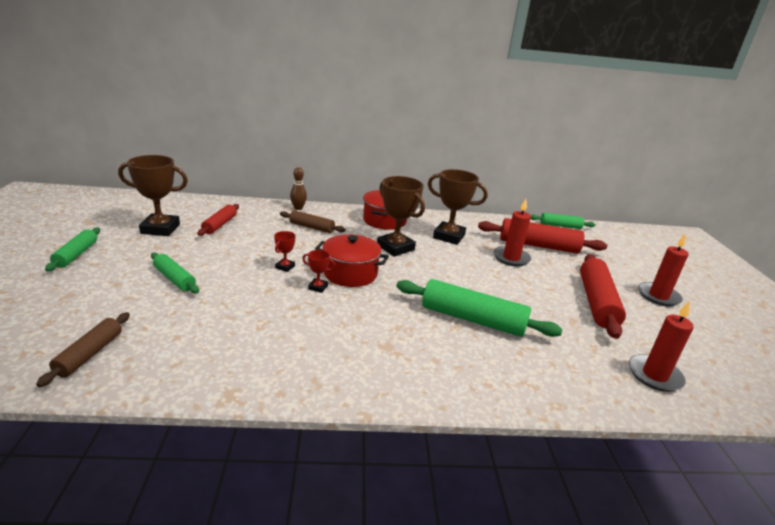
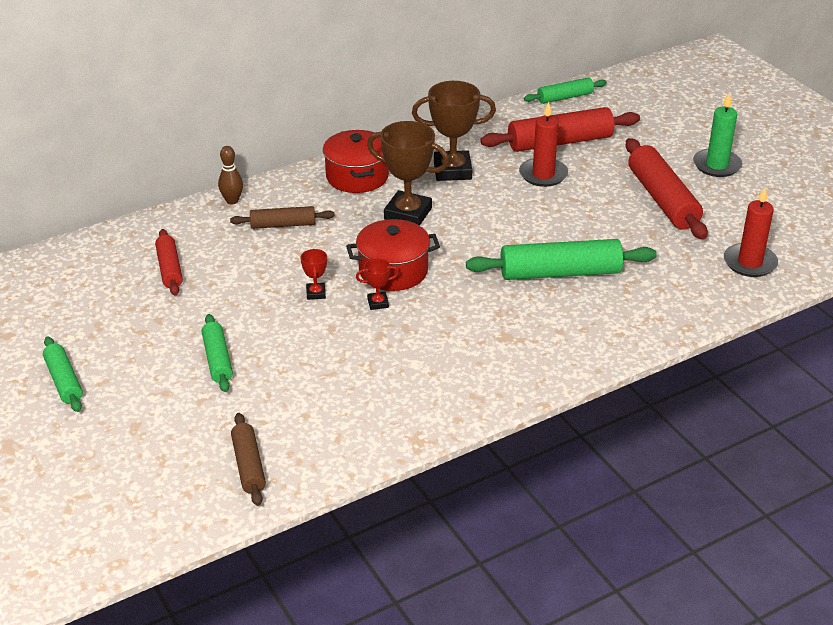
camera: 25 degrees left, 10 degrees up
(160, 229) = (107, 306): brown trophy -> none
(175, 279) = (218, 359): green rolling pin -> green rolling pin turned 60 degrees clockwise
(658, 296) = (717, 165): red candle -> green candle

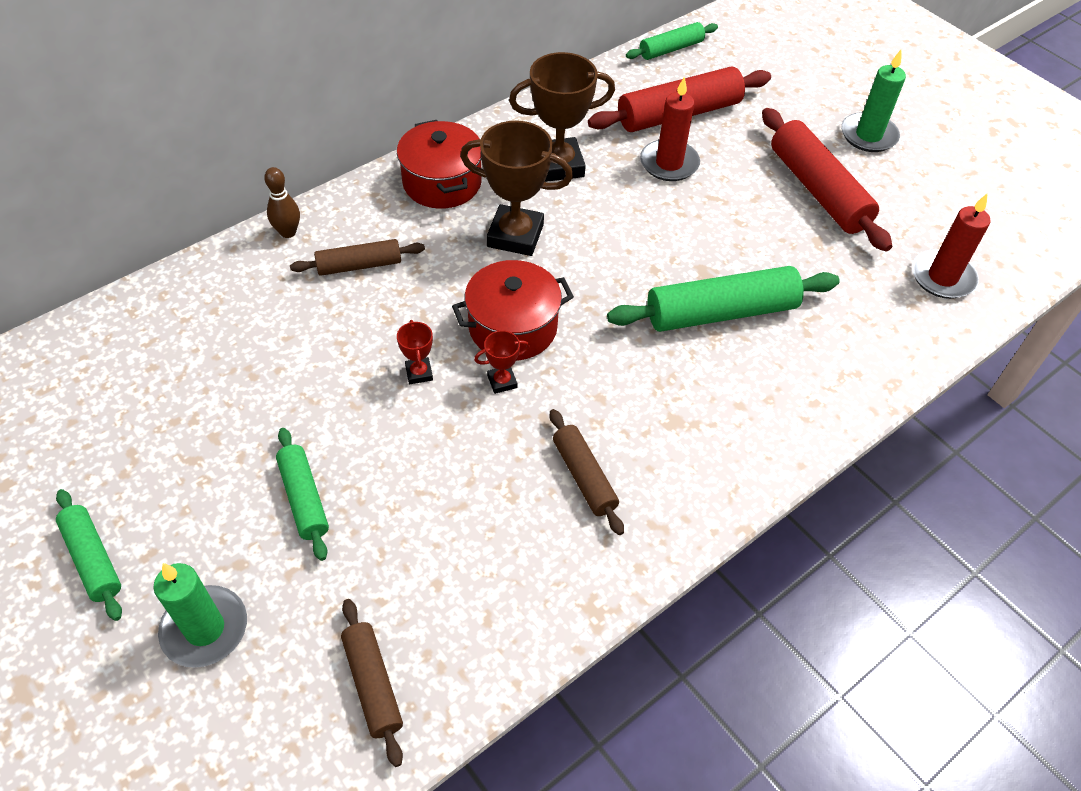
camera: 10 degrees left, 15 degrees up
(136, 425) = (205, 628): none -> green candle
(170, 269) = (219, 349): red rolling pin -> none
(428, 364) = (584, 477): none -> brown rolling pin

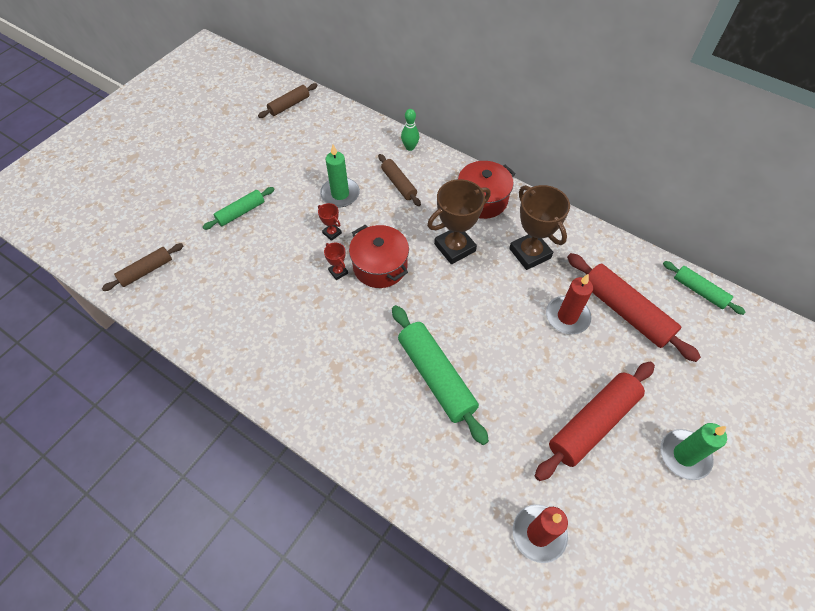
camera: 75 degrees right, 5 degrees up
(93, 559) = (194, 153): green rolling pin -> none
(205, 628) = (166, 202): green candle -> green candle (340, 194)
(288, 232) = (410, 147): brown bowling pin -> green bowling pin
(419, 373) = (332, 233): red trophy -> red trophy turned 75 degrees clockwise
(515, 235) = (454, 247): brown trophy -> brown trophy turned 60 degrees clockwise
(584, 477) = (283, 328): brown rolling pin -> brown rolling pin (289, 105)

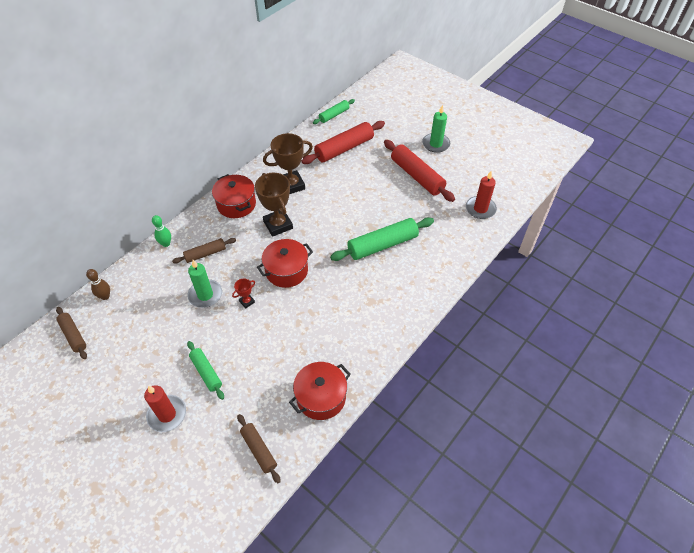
camera: 85 degrees left, 5 degrees down
(200, 321) = (321, 397): none -> red pot
(335, 116) = (105, 296): none -> brown bowling pin
(338, 272) = (287, 298): red trophy -> none
(567, 316) = (344, 175): red candle -> red candle (167, 414)

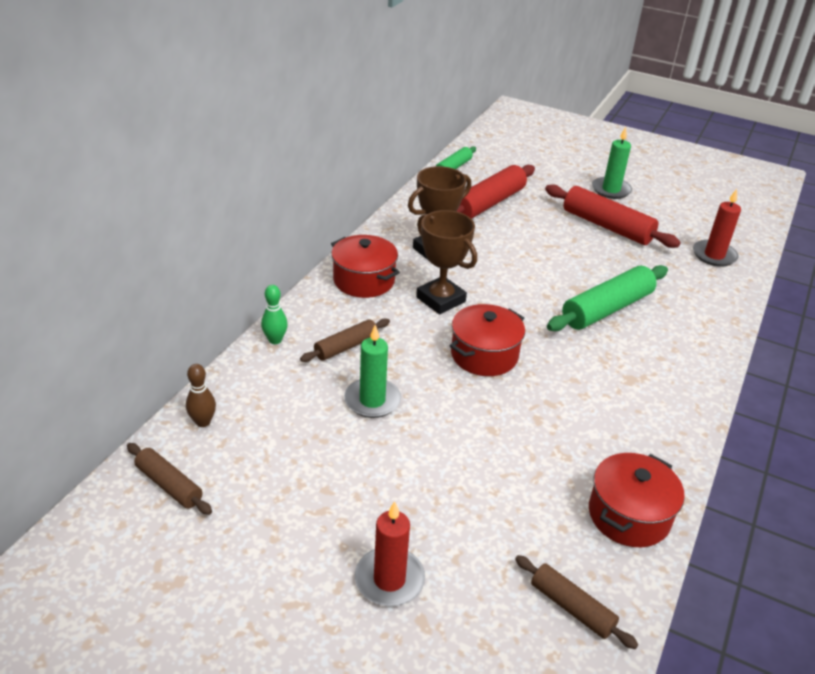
camera: 15 degrees left, 15 degrees down
(206, 372) = (427, 507): green rolling pin -> none
(247, 301) = (443, 401): red trophy -> none

